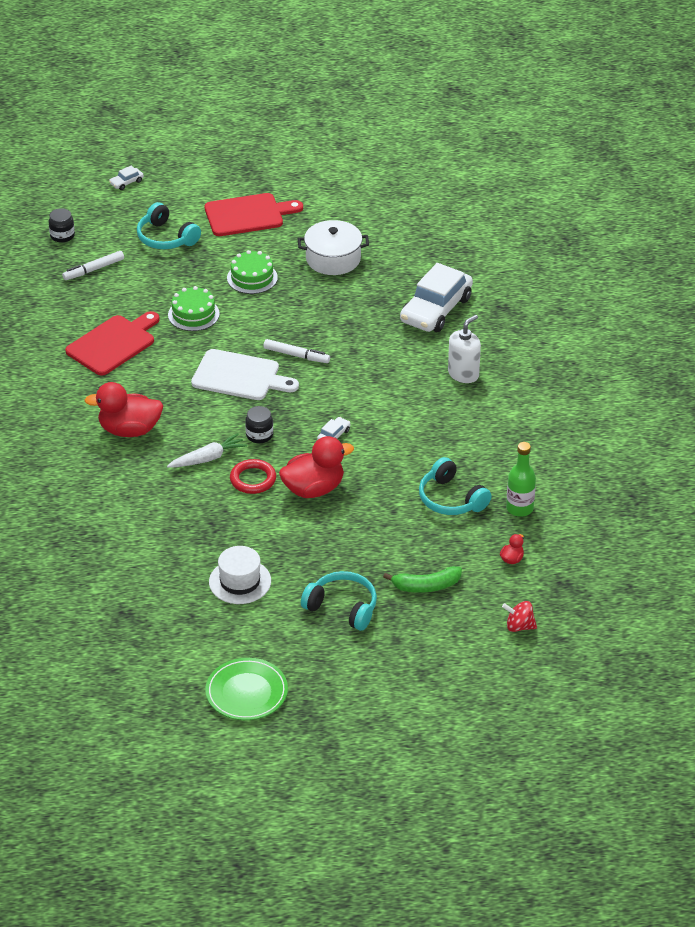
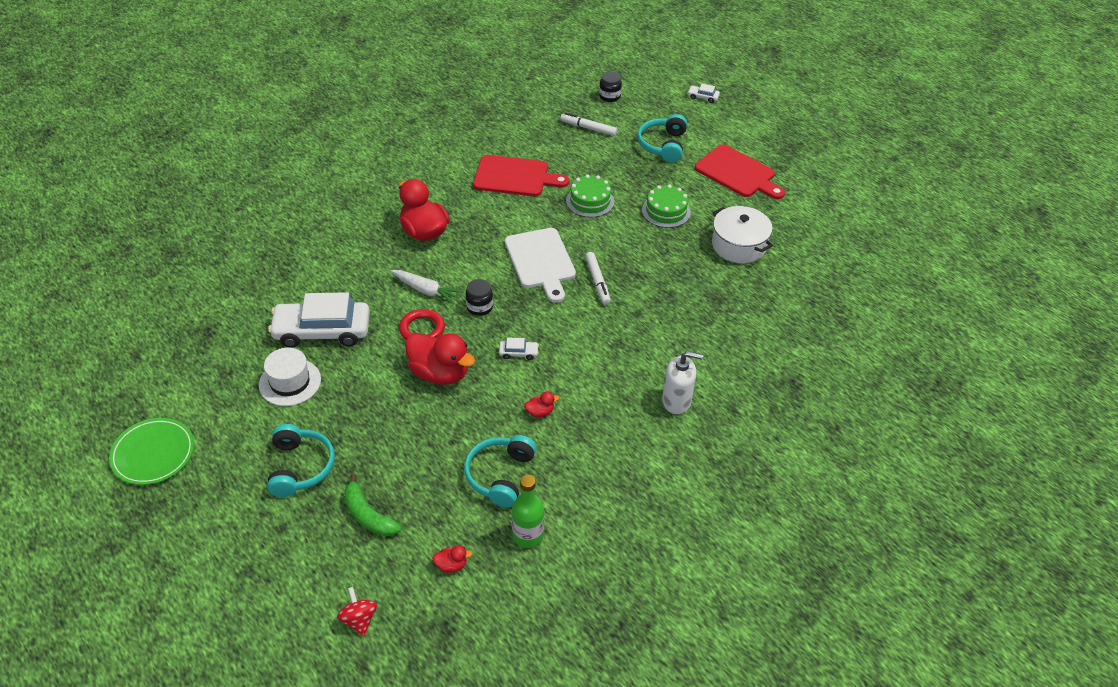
camera: 55 degrees right, 5 degrees up
(407, 451) = (540, 412): none -> red duck
(436, 309) = (743, 340): white car -> white car (322, 331)

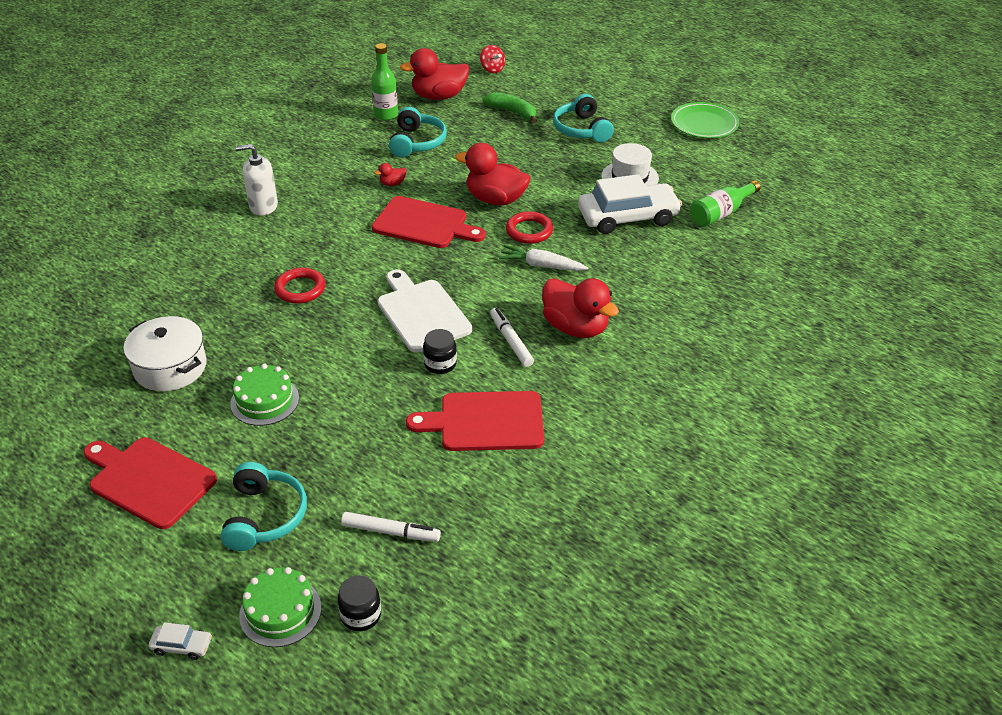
camera: 170 degrees right, 5 degrees down
(232, 322) = (721, 213): none -> green bottle
(451, 565) = (439, 96): red duck -> red duck, size x2.33
(479, 307) = (477, 258): black jar -> black jar (440, 364)
(518, 353) = (424, 224): white car -> red cutting board
(590, 201) = (372, 400): green cake -> green cake (280, 611)
(597, 281) = (350, 300): white marker -> white marker (511, 341)
(640, 298) = (300, 289): none -> red ring

